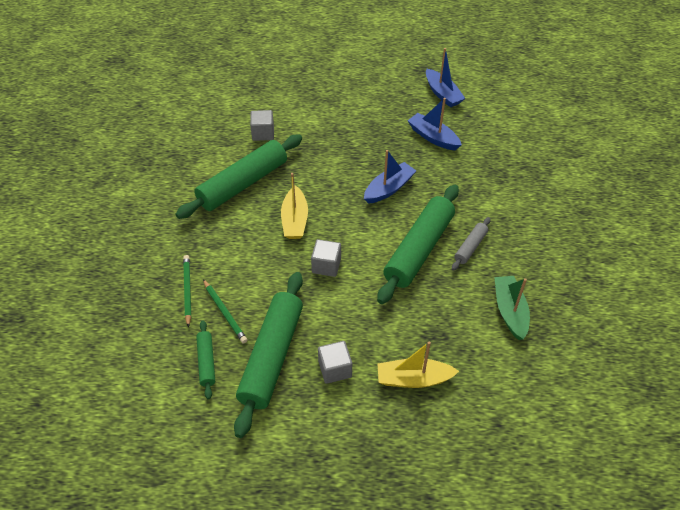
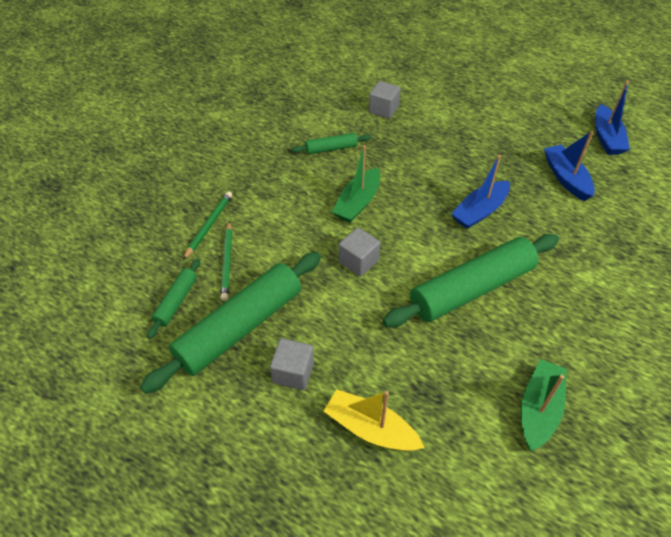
camera: 30 degrees right, 0 degrees up
(243, 184) = (331, 148): green rolling pin -> green rolling pin, size x0.47
(295, 220) = (357, 203): yellow boat -> green boat
(389, 188) = (479, 211): blue boat -> blue boat turned 150 degrees clockwise
(470, 247) = (535, 313): grey rolling pin -> none

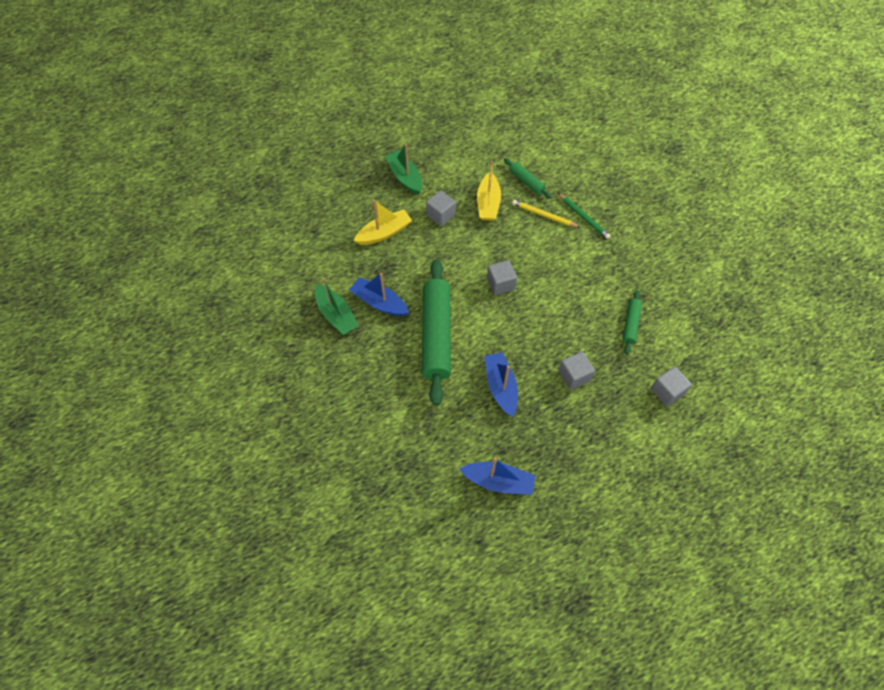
camera: 120 degrees right, 10 degrees up
(227, 262) = (544, 215): green pencil -> yellow pencil
(240, 327) = (488, 203): green rolling pin -> yellow boat
(357, 203) = (557, 311): green boat -> green boat (405, 177)
(420, 167) = (574, 376): none -> grey cube
(606, 138) = (528, 565): blue boat -> blue boat (379, 302)

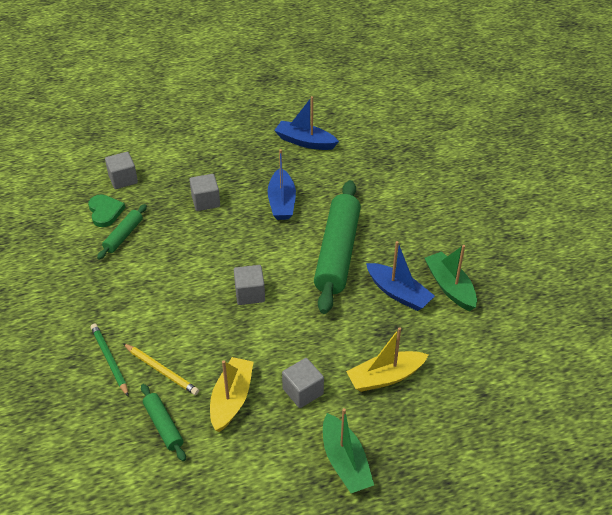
camera: 170 degrees left, 15 degrees down
(661, 348) = (105, 212): none -> green heart

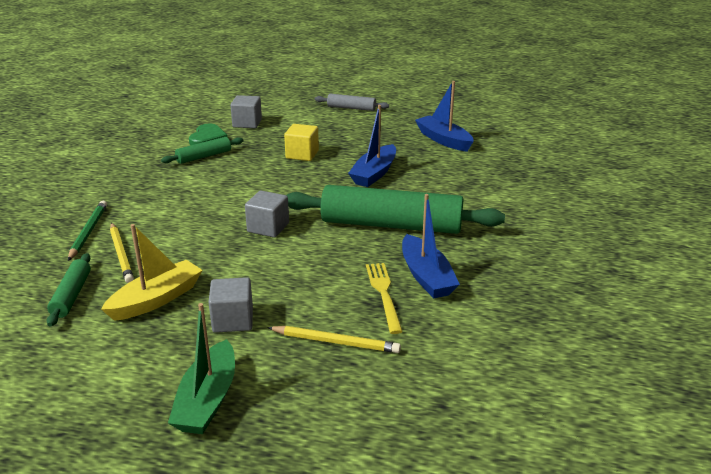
camera: 30 degrees right, 15 degrees down
(198, 127) = (351, 108): none -> grey rolling pin
(206, 201) = (302, 154): grey cube -> yellow cube
(337, 253) = (391, 225): green rolling pin -> green rolling pin turned 60 degrees clockwise
(383, 322) = (384, 294): none -> yellow fork
(385, 377) = (335, 342): yellow boat -> yellow pencil
(450, 287) = (494, 291): green boat -> none

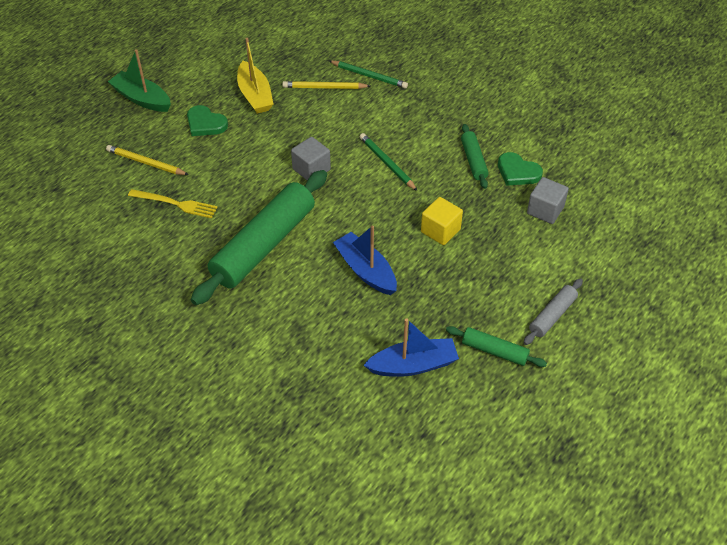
camera: 115 degrees right, 20 degrees up
(72, 295) = (287, 61): green rolling pin -> green rolling pin (494, 351)
(233, 192) = (387, 163): none -> green pencil
(233, 320) = (205, 123): grey cube -> green heart
(335, 342) = (146, 163): yellow pencil -> yellow pencil turned 75 degrees clockwise
(426, 276) = (177, 236): blue boat -> none

